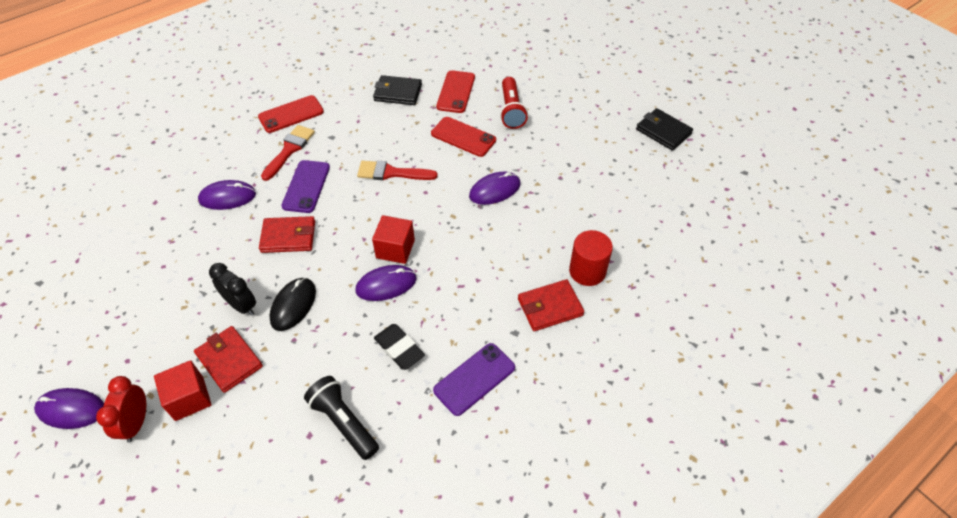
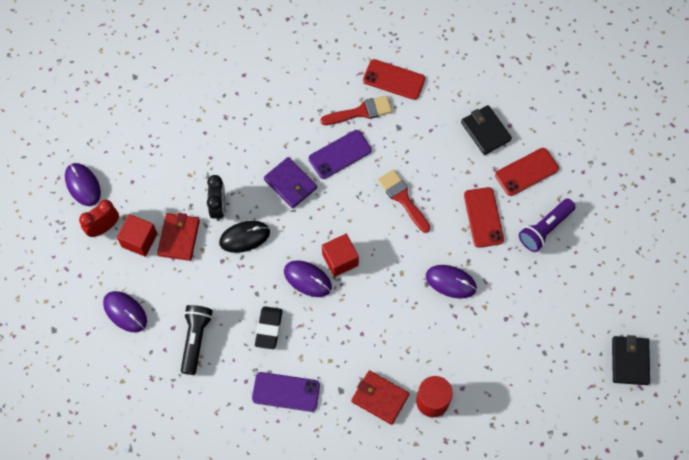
camera: 50 degrees right, 15 degrees up
(227, 197) = (287, 114): purple mouse -> purple mouse (125, 312)
(288, 237) = (290, 184): red wallet -> purple wallet
(511, 110) = (545, 229): red flashlight -> purple flashlight

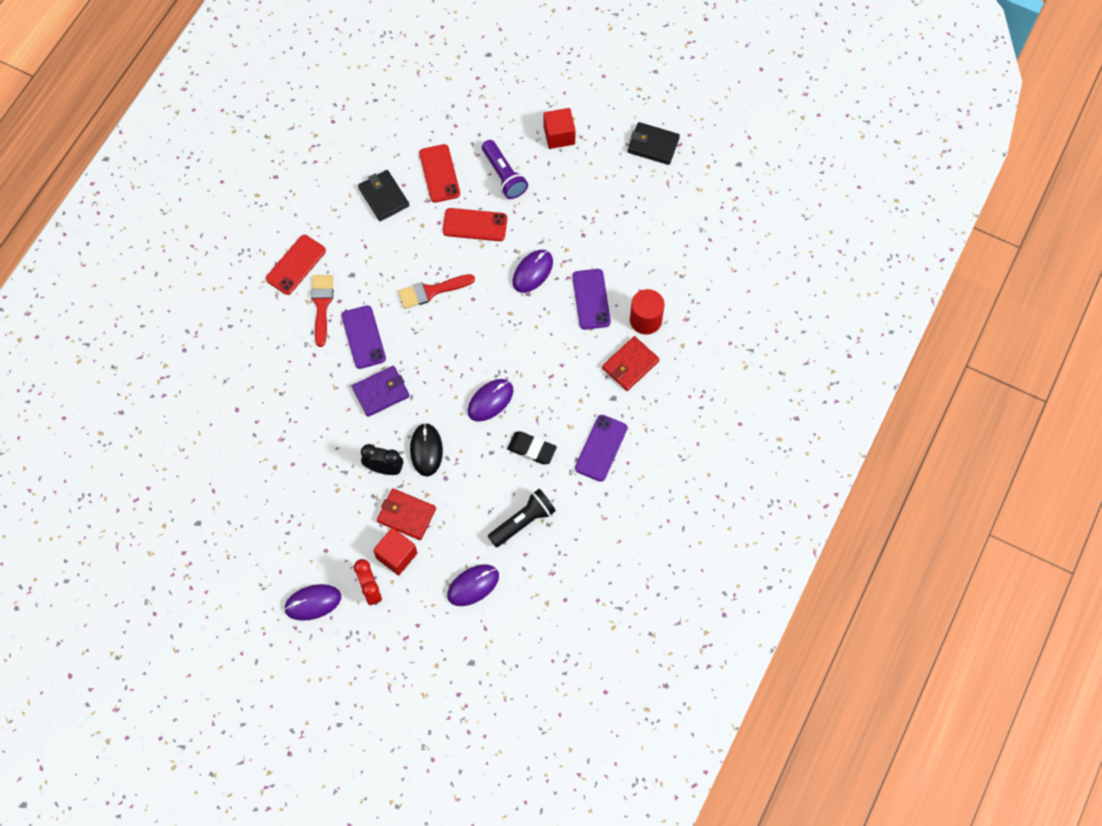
camera: 75 degrees left, 0 degrees up
(195, 339) = (523, 521): black flashlight -> black flashlight turned 120 degrees clockwise
(340, 260) = (479, 365): red cube -> red cube (559, 135)
(438, 343) = (591, 299): none -> purple phone
(485, 131) = (383, 197): black wallet -> black wallet turned 75 degrees clockwise

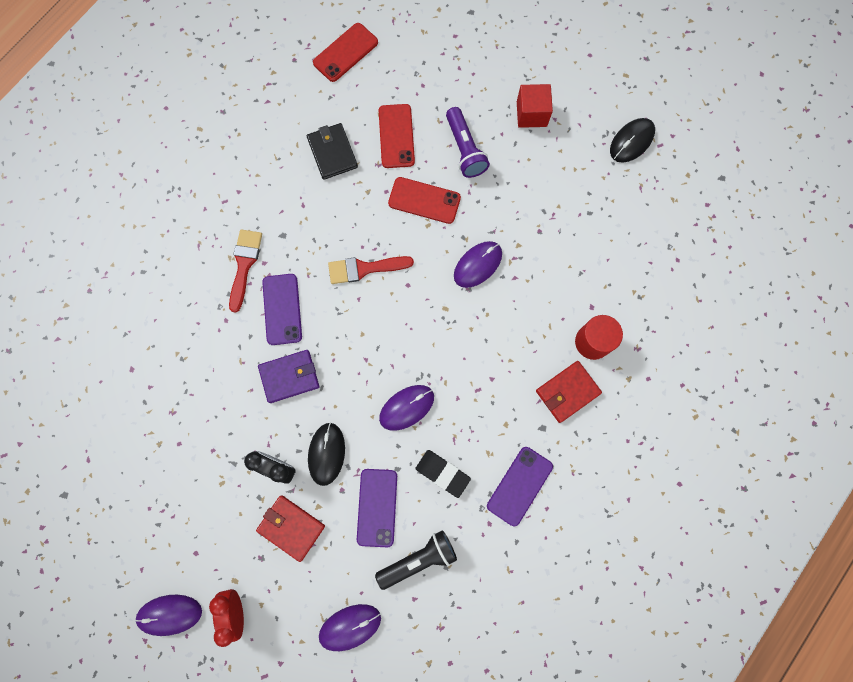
camera: 10 degrees right, 10 degrees up
(296, 265) = (225, 214): red phone -> red phone (345, 52)
(396, 555) = (272, 574): red cube -> none
(591, 299) = (536, 307): purple phone -> purple phone (377, 507)
(653, 145) = (631, 141): black wallet -> black mouse

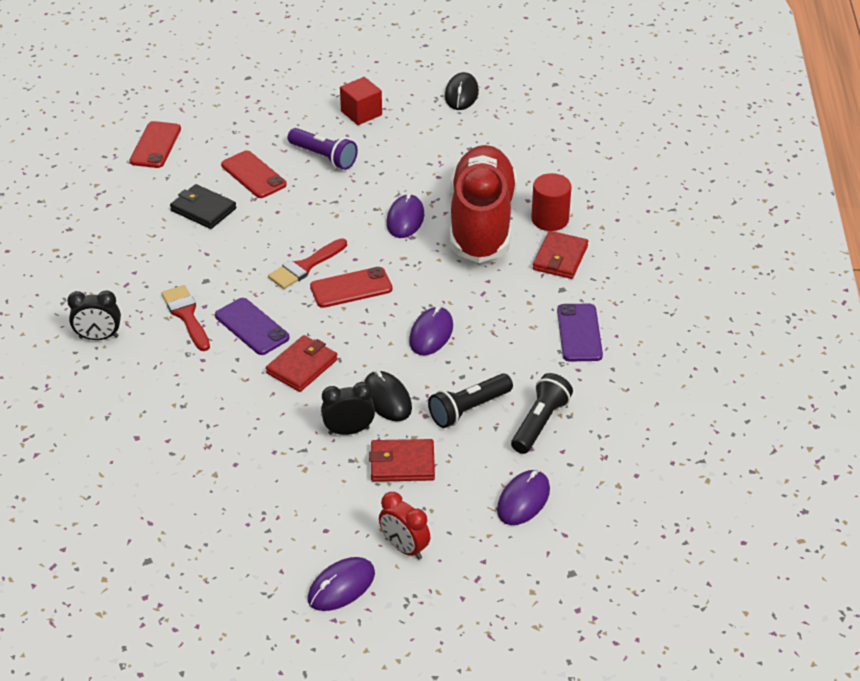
camera: 35 degrees left, 35 degrees down
(170, 247) = (98, 337): none -> black clock
(289, 376) = (302, 366): purple wallet -> red wallet
(377, 507) = (468, 409): purple phone -> black flashlight
(424, 200) = (318, 202): red phone -> red phone (351, 288)
(442, 473) = (505, 358): black eraser -> none
(534, 309) = (481, 223): none -> red shoe

